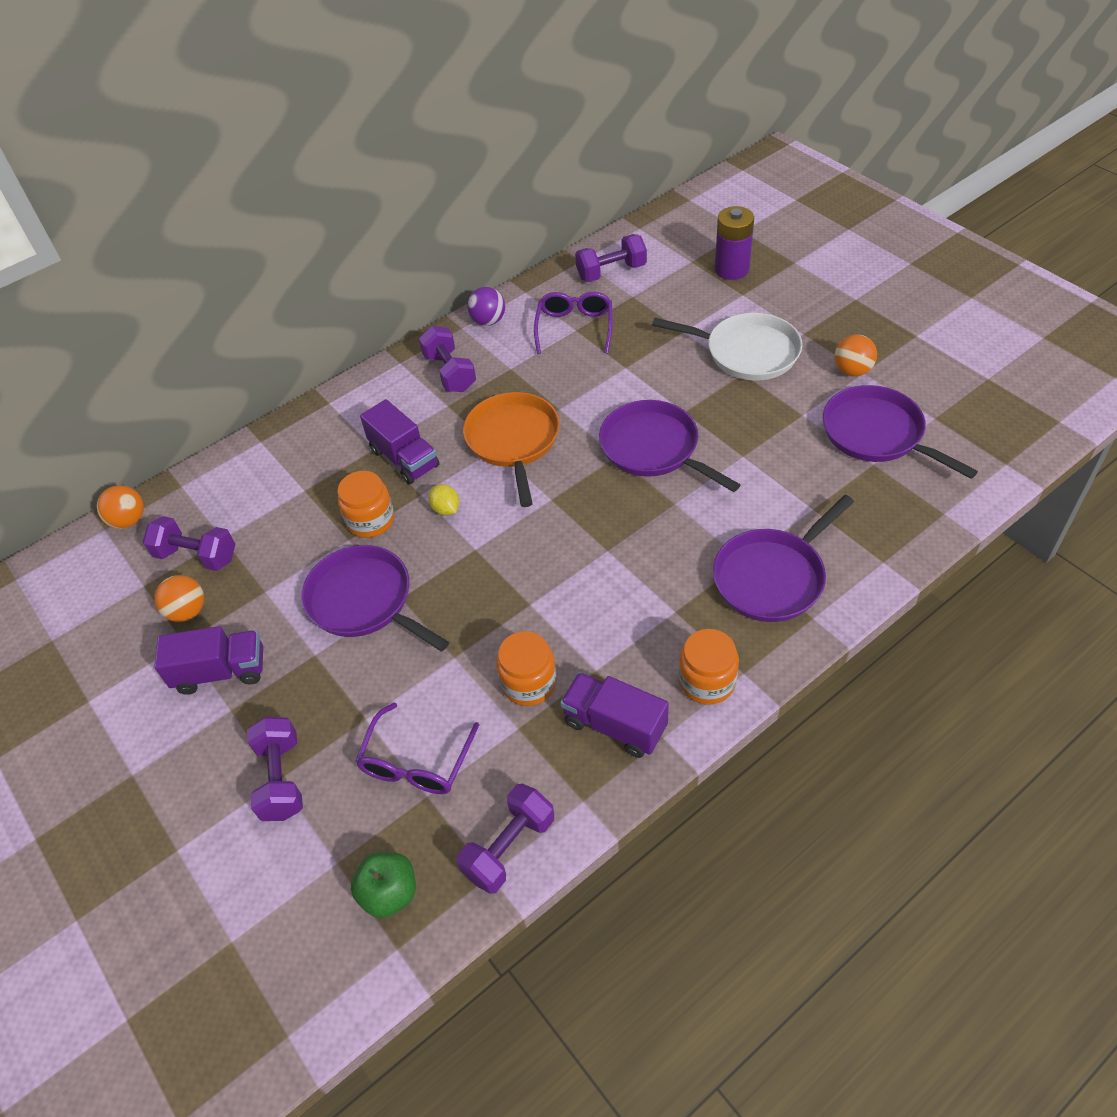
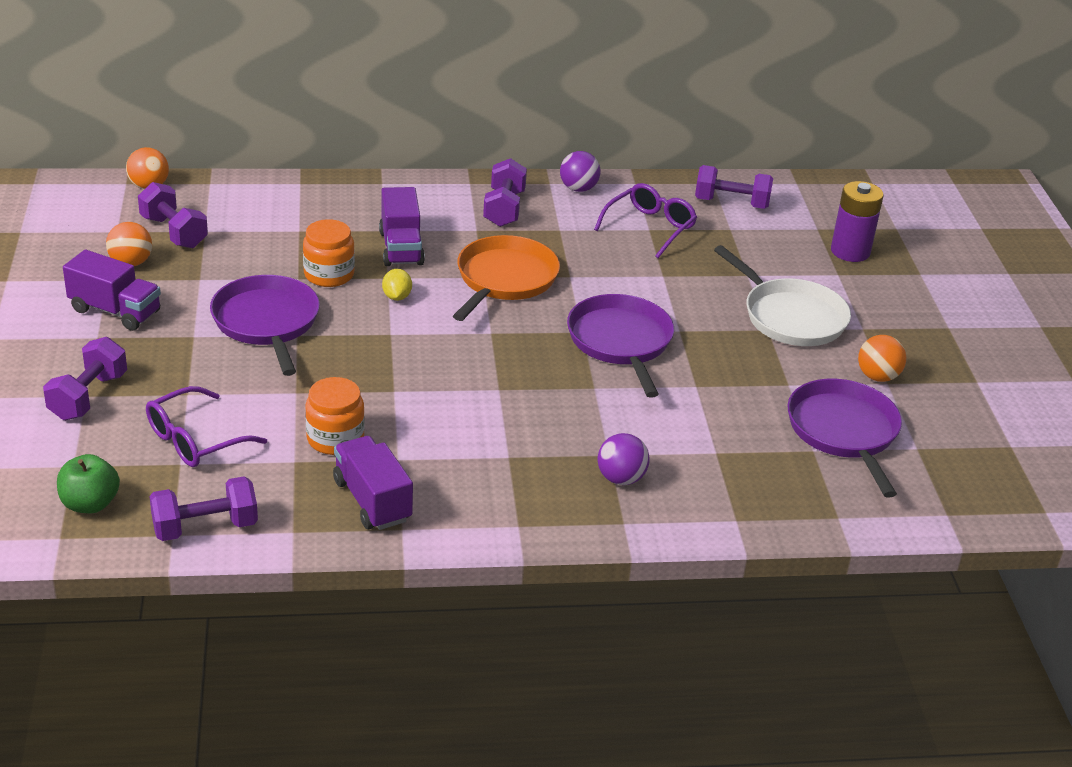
camera: 25 degrees right, 15 degrees down
(707, 681) = (481, 514): orange jar -> none
(772, 577) = (621, 478): purple pan -> purple ball

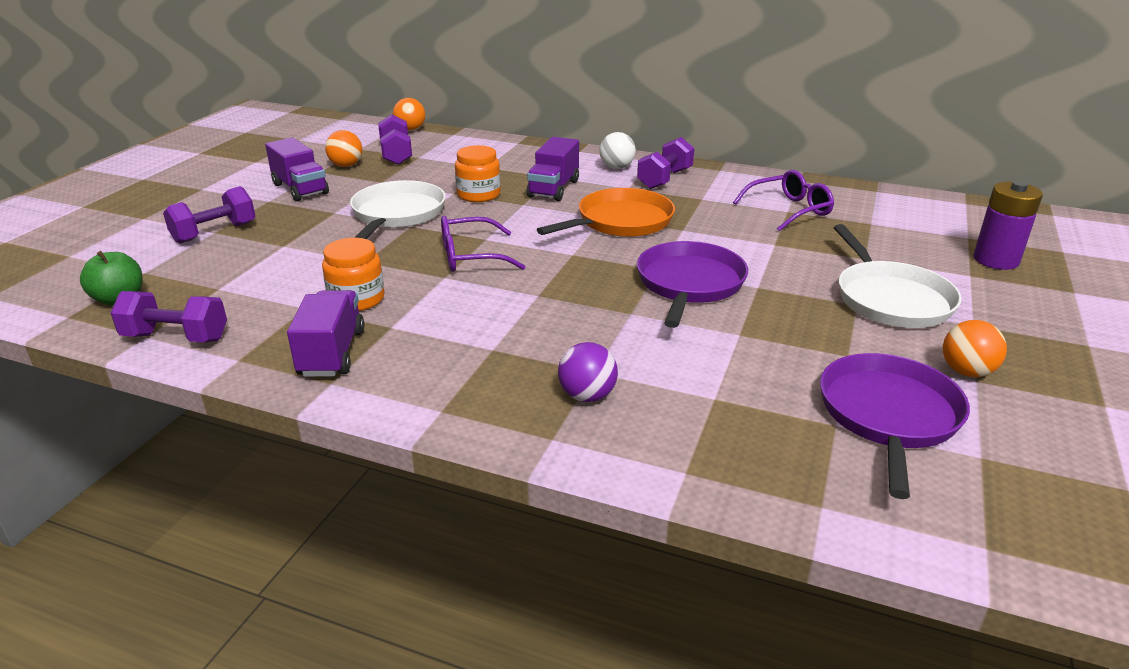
camera: 30 degrees right, 5 degrees down
(195, 440) = (249, 275): purple glasses -> purple glasses (470, 256)
(267, 322) = (397, 214): purple pan -> white pan
(397, 297) = (517, 217): yellow lemon -> none
(442, 201) = (616, 167): none -> white ball
(578, 189) = (743, 176): purple ball -> none
(731, 203) = (885, 206): purple dumbbell -> none

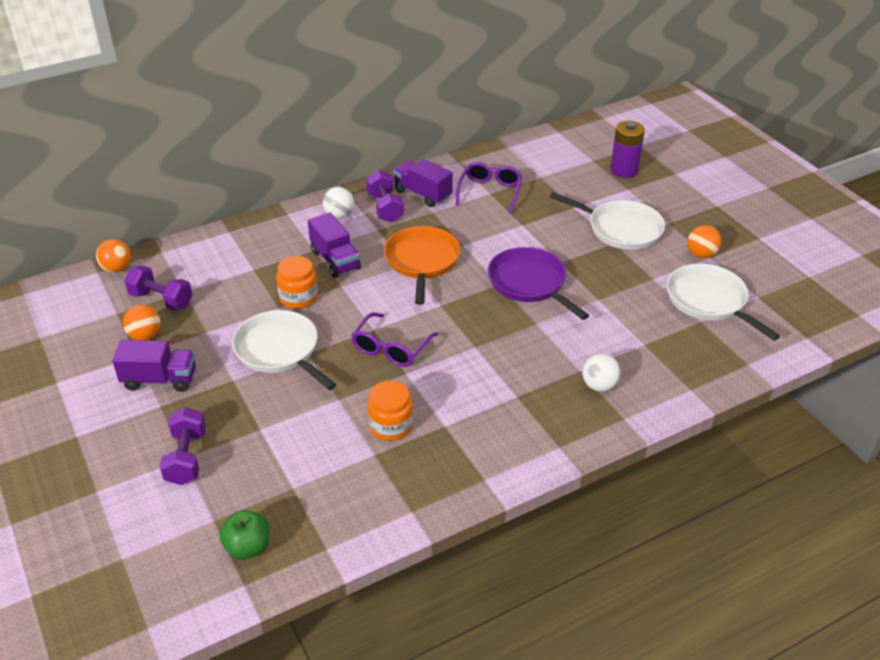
camera: 50 degrees left, 10 degrees up
(176, 337) = (346, 533): purple dumbbell -> none
(332, 353) = (449, 465): purple truck -> purple truck (422, 194)
(587, 396) = (599, 386): purple ball -> white ball
(888, 415) = (709, 301): purple pan -> white pan

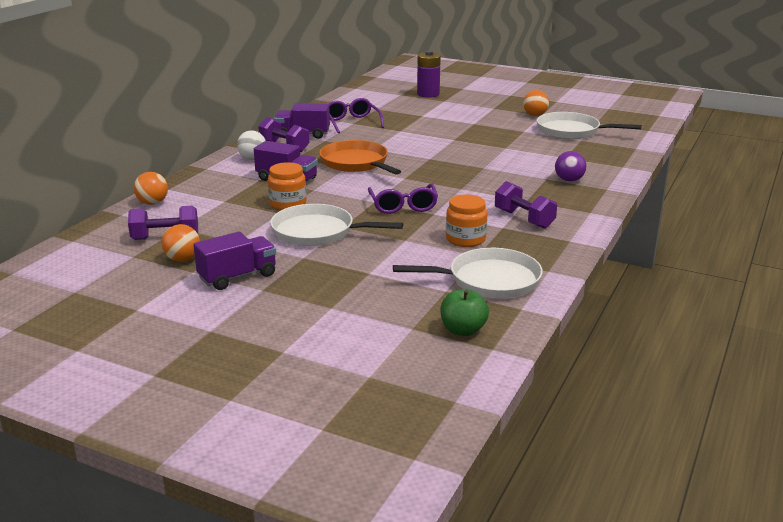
camera: 35 degrees left, 15 degrees down
(117, 268) = (91, 234): orange ball -> orange ball (152, 203)
(186, 458) = (333, 307): purple dumbbell -> purple dumbbell (524, 219)
(529, 283) = (449, 153): purple pan -> none
(599, 386) = (569, 181): white ball -> purple ball
(621, 229) = (468, 117): white pan -> white pan (489, 280)

